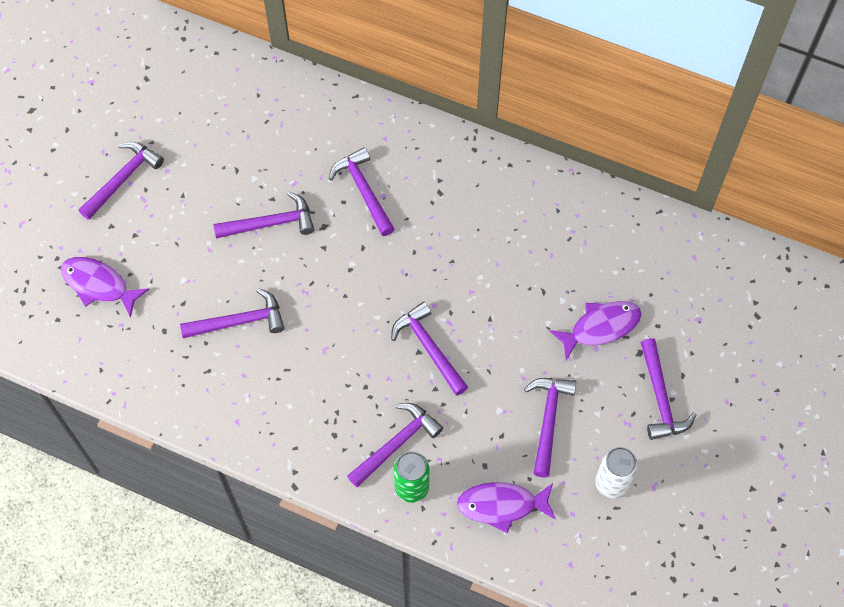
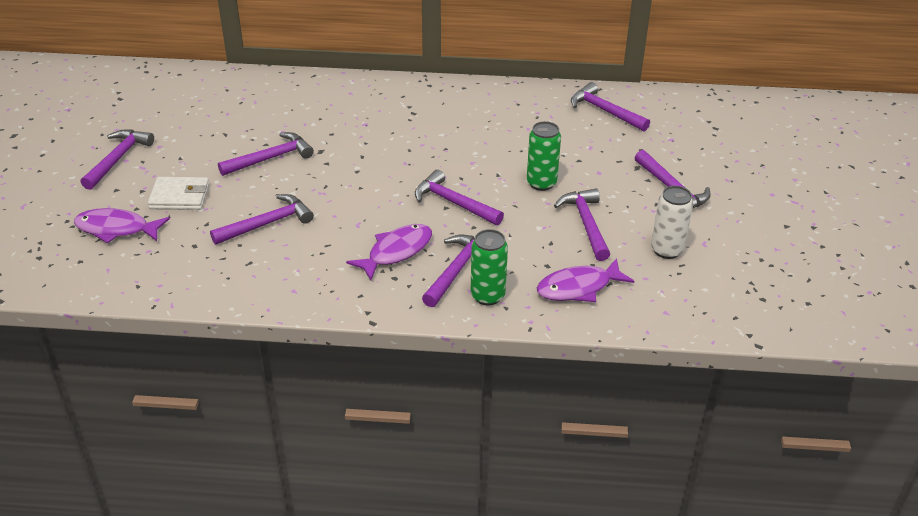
camera: 20 degrees left, 25 degrees down
(168, 255) = (179, 197): none -> white wallet
(363, 191) = (346, 124): purple hammer -> purple hammer (605, 111)
(529, 346) = (541, 183): none -> green can
(600, 327) = (595, 160): purple fish -> purple fish (396, 252)

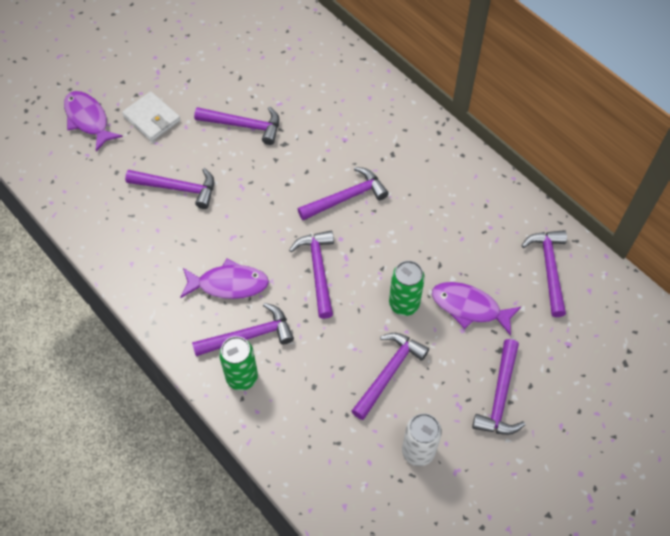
camera: 45 degrees right, 20 degrees up
(118, 159) = (151, 52): purple hammer -> purple hammer (346, 197)
(578, 288) = (310, 427): purple fish -> purple fish (469, 307)

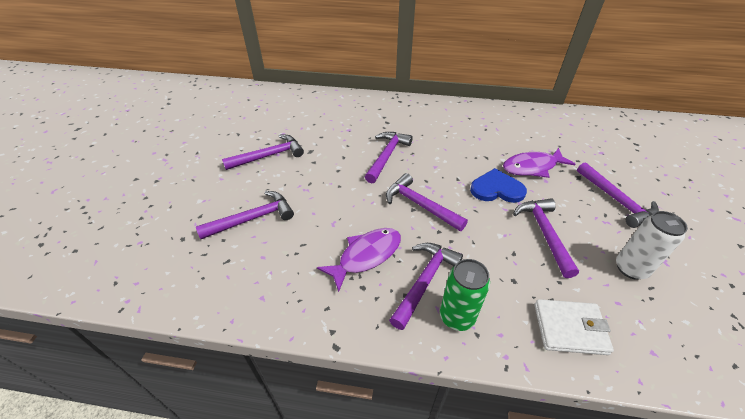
camera: 40 degrees left, 15 degrees down
(88, 120) = (120, 217): purple fish -> none
(152, 119) = (185, 188): white wallet -> white wallet (569, 328)
(404, 304) = (496, 189): green can -> blue heart
(549, 269) = (540, 126): purple hammer -> none

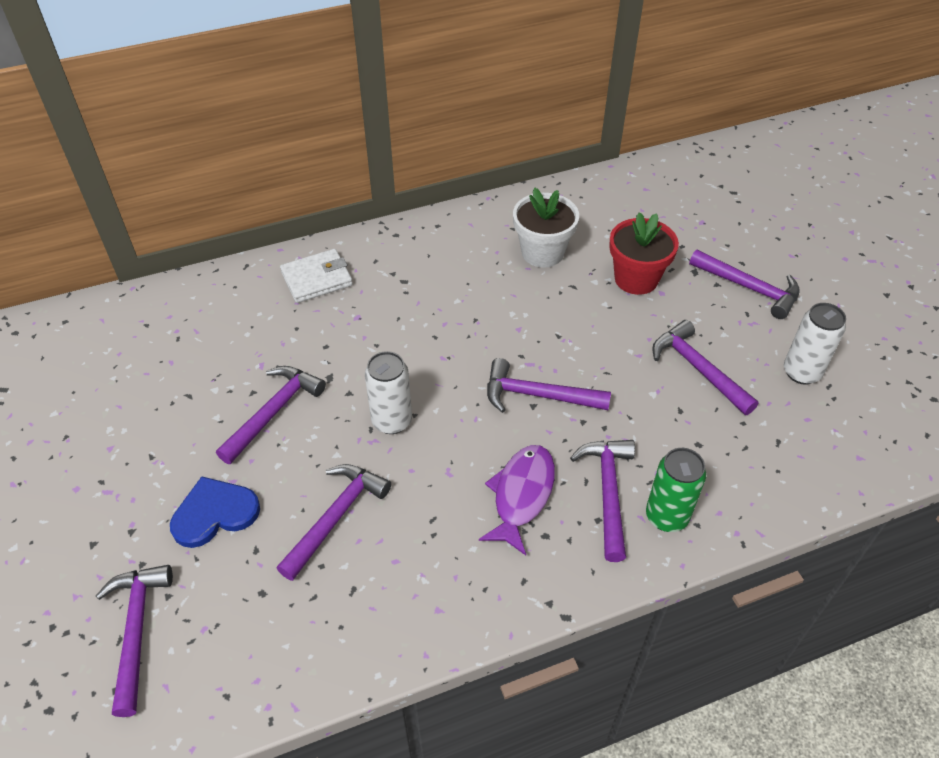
camera: 30 degrees left, 5 degrees up
(324, 184) = (392, 421): none -> white can
(387, 156) = (444, 339): purple hammer -> purple hammer (136, 631)
(479, 134) = (542, 252): none -> white flower pot
(496, 189) = (613, 330): blue heart -> blue heart (214, 513)
(532, 167) = (636, 279): purple fish -> red flower pot
(569, 328) = (778, 471): white wallet -> white wallet (317, 279)

